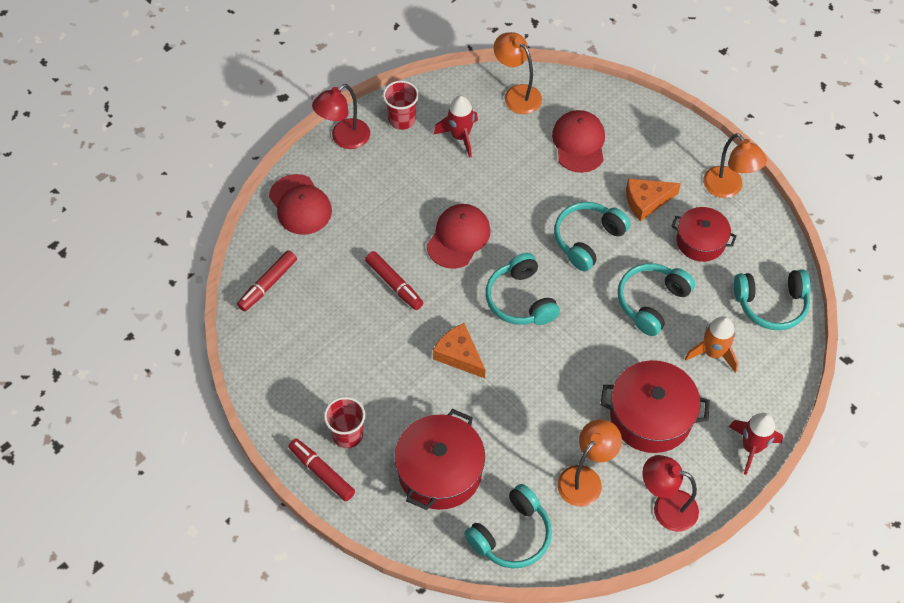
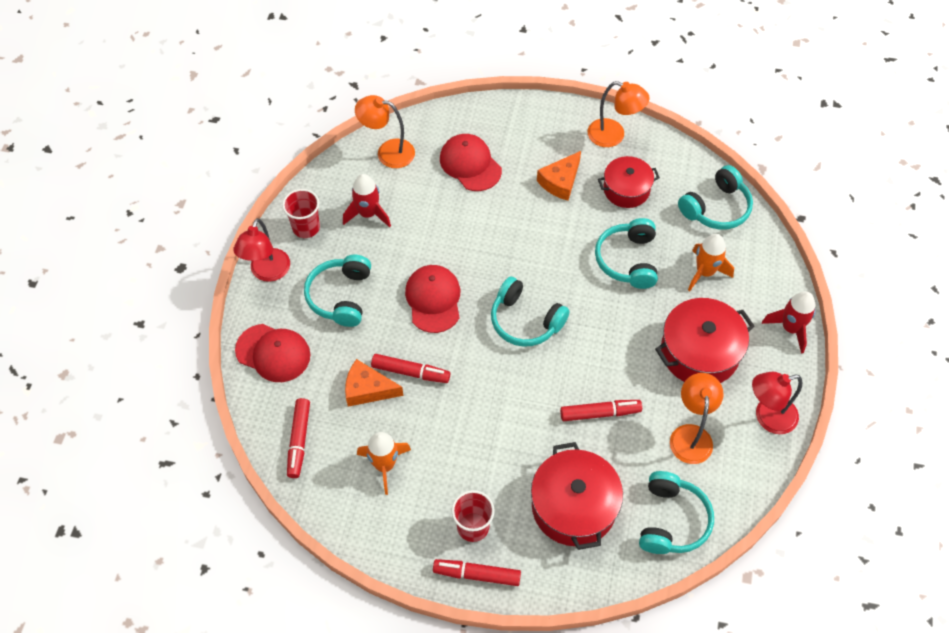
camera: 35 degrees left, 0 degrees up
(317, 344) = (384, 465): none -> orange rocket
(459, 355) = (512, 398): orange cheese -> orange cheese (367, 389)
(522, 412) = (600, 413): none -> red marker
(587, 239) = (539, 239): turquoise headphones -> turquoise headphones (340, 296)

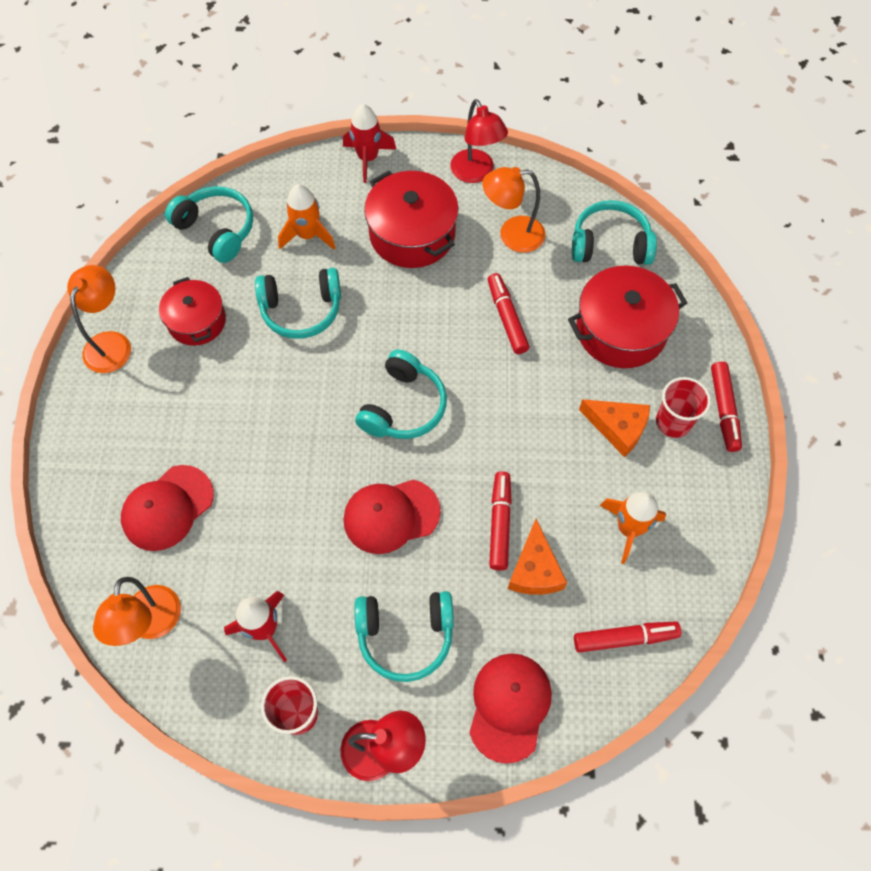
camera: 100 degrees left, 5 degrees up
(560, 181) = (190, 394): orange cheese -> orange cheese (618, 428)

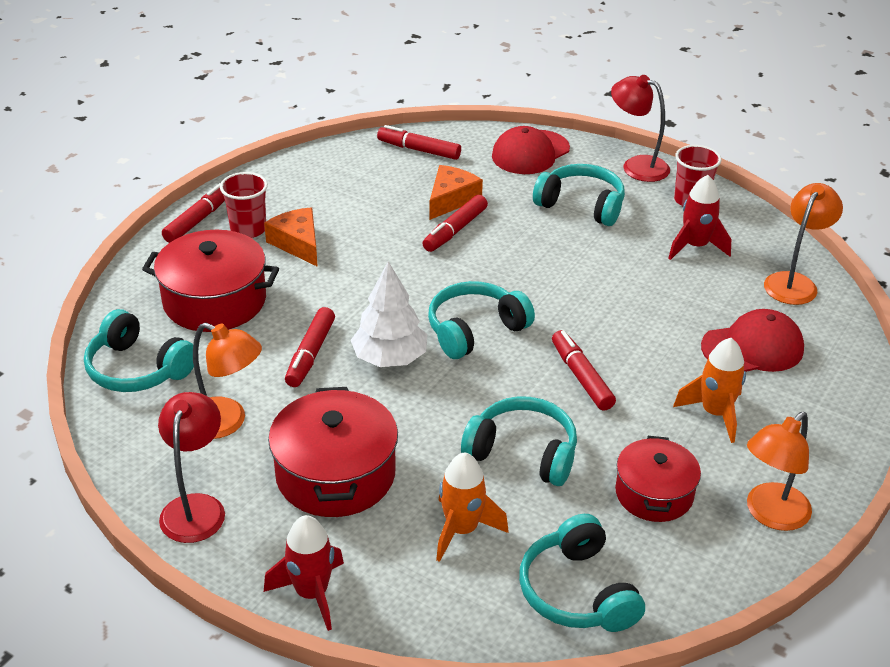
camera: 150 degrees left, 25 degrees down
(294, 400) = (581, 377): none -> red marker
(391, 516) = (544, 267): red cap -> none
(447, 344) = (390, 358): none -> white tree
(628, 529) = (356, 192): orange rocket -> orange rocket (715, 413)

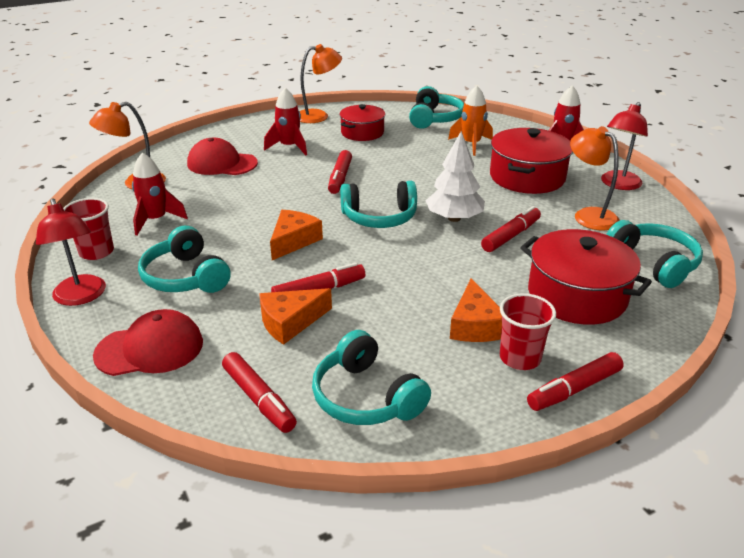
camera: 150 degrees left, 5 degrees down
(523, 452) = (411, 159): turquoise headphones -> turquoise headphones (366, 397)
(532, 270) = (293, 241): none -> orange cheese
(715, 413) = (289, 147): orange rocket -> red rocket

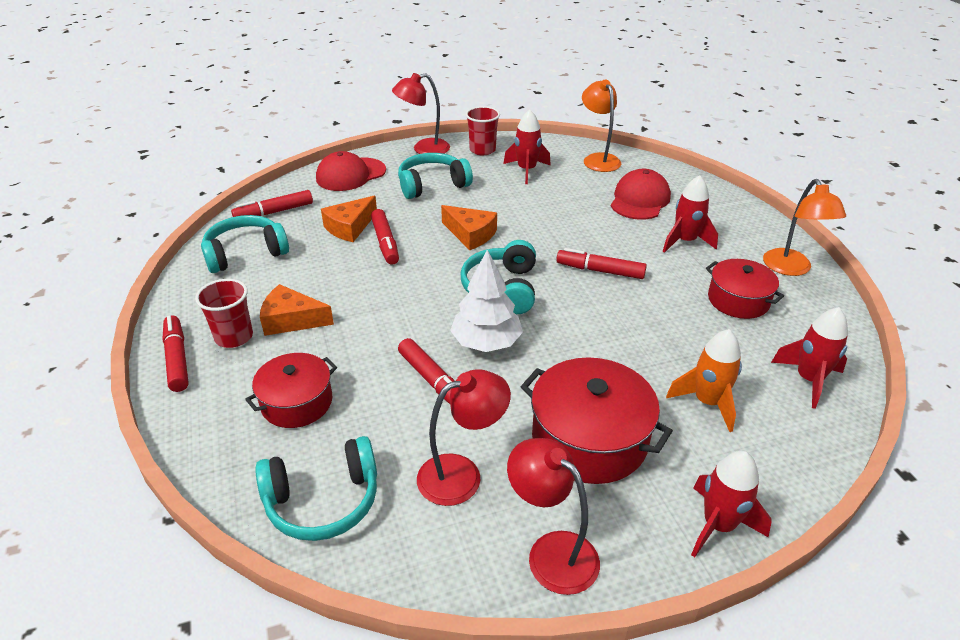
camera: 100 degrees right, 5 degrees up
(150, 348) = (351, 175): red cap -> red cap turned 60 degrees clockwise
(290, 322) = (350, 227): orange cheese -> orange cheese turned 120 degrees counterclockwise
(434, 119) = (808, 380): turquoise headphones -> red rocket
(577, 296) = (297, 402): red pot -> red pot, size x0.65
(588, 215) = (462, 474): orange lamp -> red lamp

